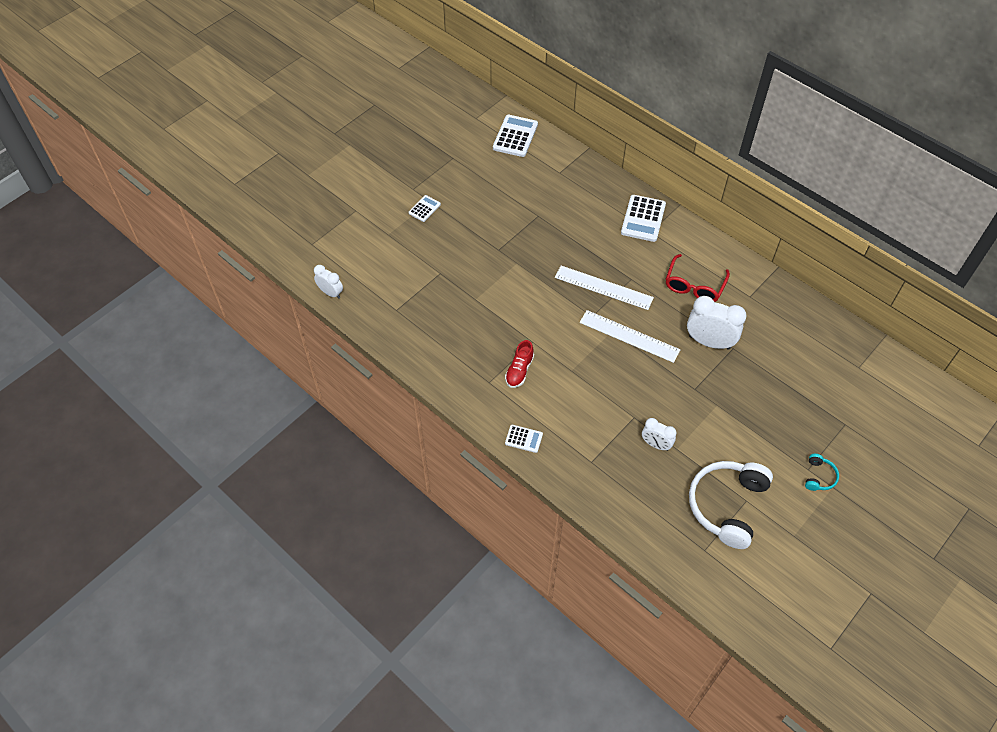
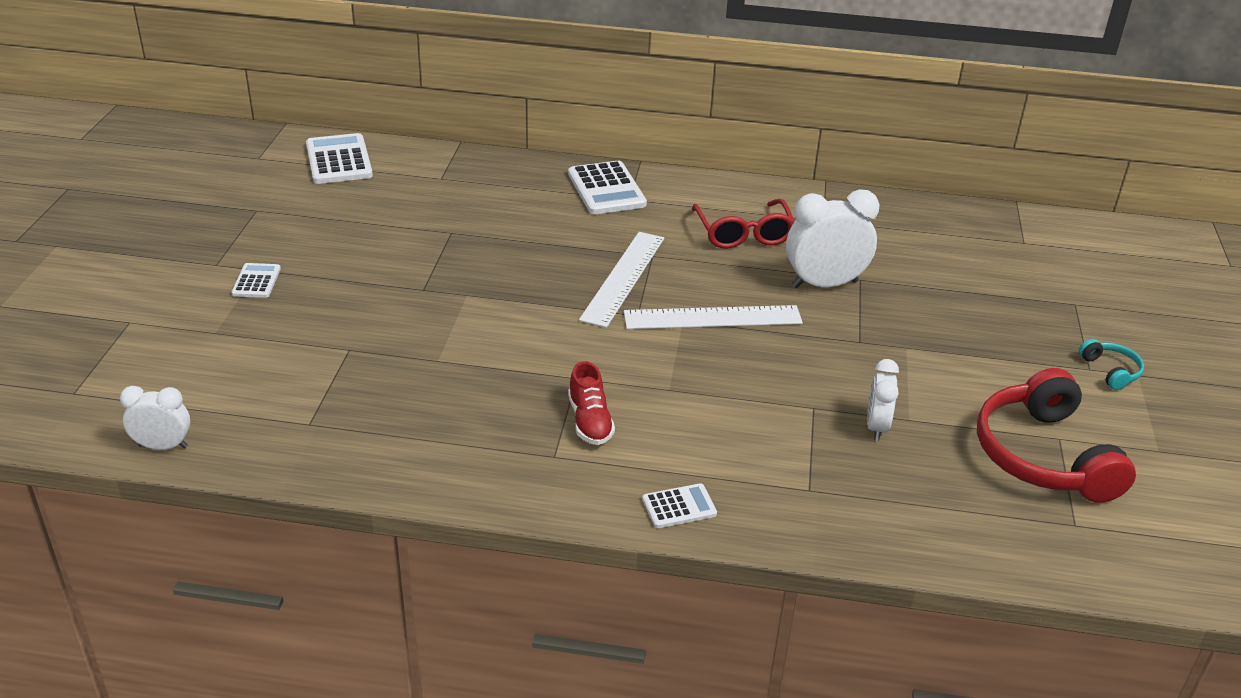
camera: 35 degrees left, 20 degrees down
(603, 287) = (623, 278): white ruler -> white ruler turned 60 degrees counterclockwise
(656, 444) = (876, 427): white clock -> white clock turned 105 degrees clockwise
(727, 505) = (1043, 456): white headphones -> red headphones

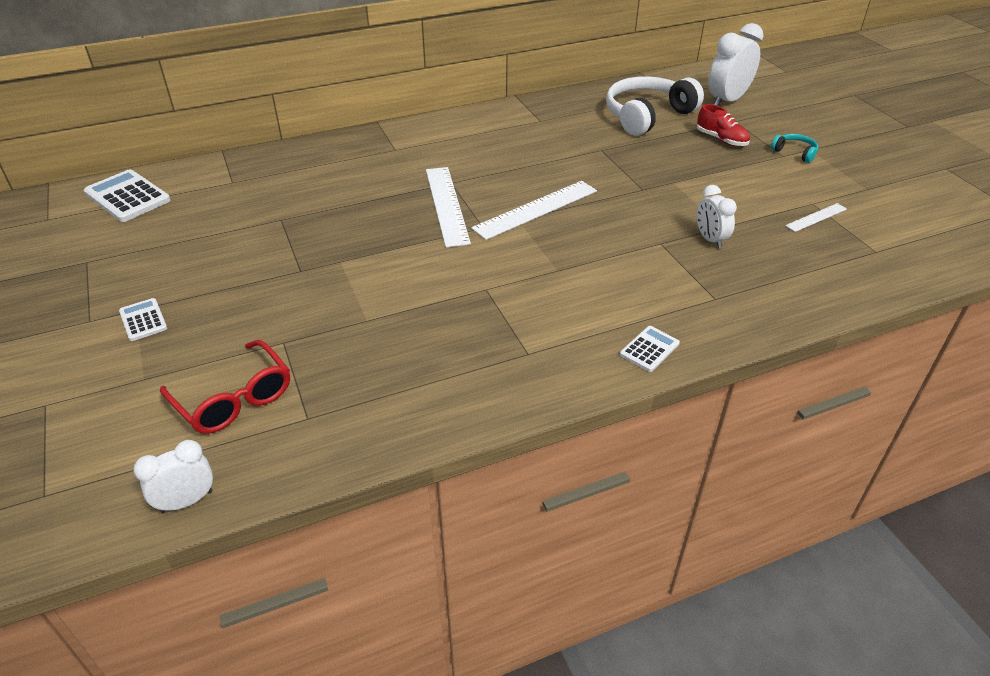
camera: 30 degrees left, 5 degrees up
(590, 421) = (527, 316): red shoe -> red shoe (721, 139)
(606, 189) = (372, 148): white calculator -> none
(743, 233) = (497, 146): red glasses -> red glasses (233, 398)
(824, 284) = (583, 161): white clock -> white clock (727, 101)
(963, 258) = (647, 116): none -> white headphones
(1043, 456) = (816, 217): red headphones -> white ruler

